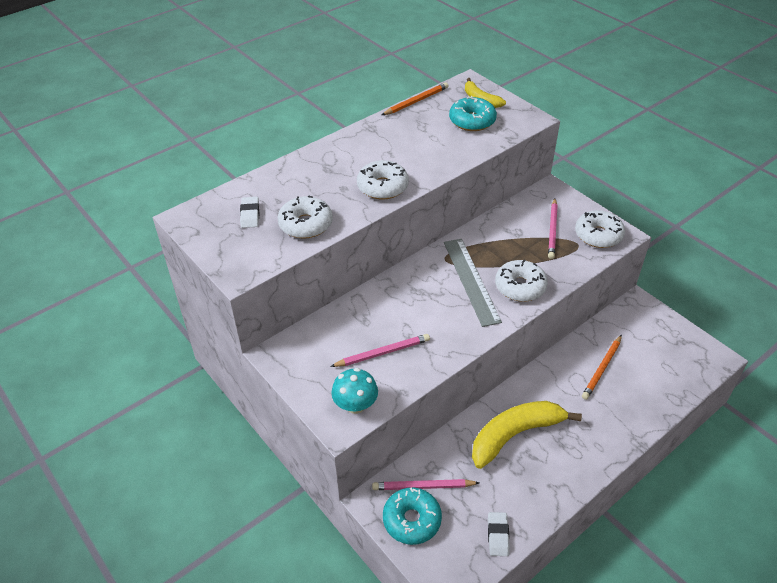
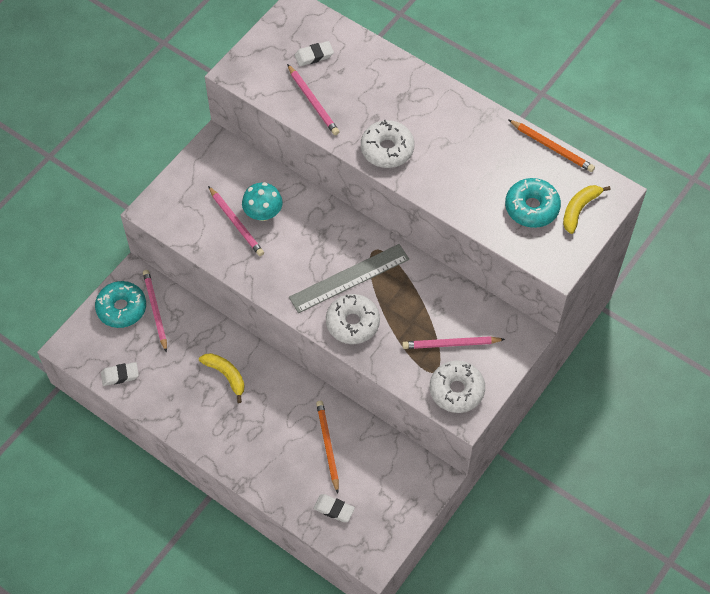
camera: 75 degrees right, 15 degrees up
(306, 224) = (313, 102): white donut -> pink pencil
(355, 405) = (173, 216): turquoise mushroom -> turquoise mushroom (263, 213)
(515, 435) = (226, 375): yellow banana -> yellow banana, size x0.55
(602, 368) = (328, 446): orange pencil -> orange pencil turned 60 degrees clockwise
(667, 376) = (334, 509): none -> white eraser

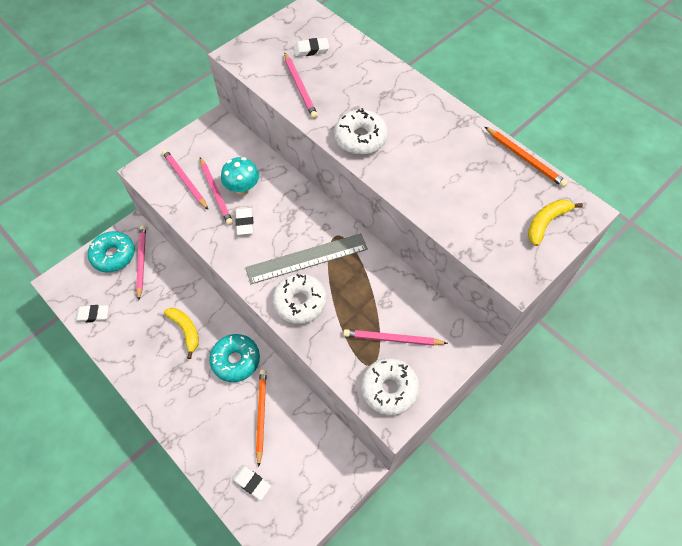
camera: 10 degrees right, 0 degrees up
(199, 214) = (185, 180): none -> pink pencil
(275, 251) = (244, 223): none -> white eraser
(531, 208) = (496, 214): turquoise donut -> turquoise donut (236, 360)

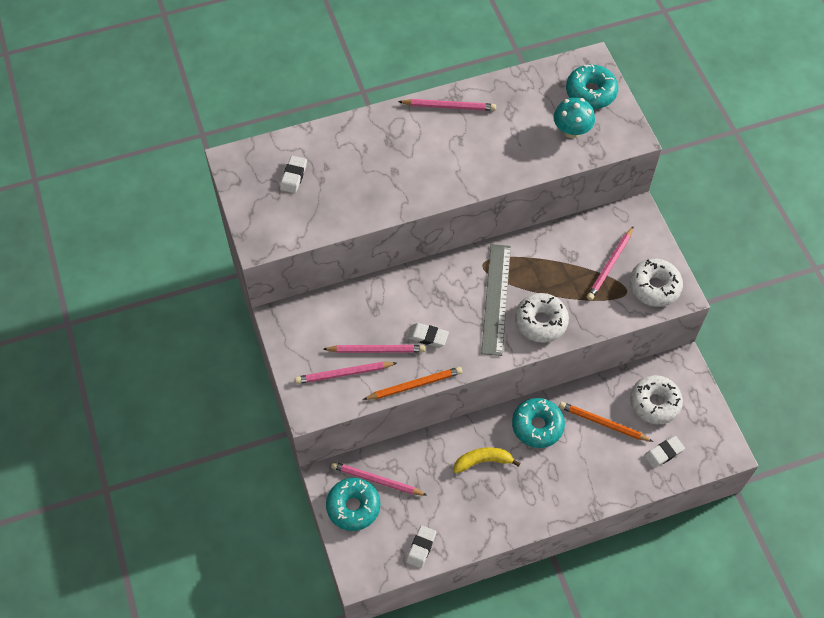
camera: 65 degrees left, 0 degrees up
(242, 187) = (382, 324): turquoise mushroom -> turquoise mushroom (571, 130)
(300, 87) = (340, 205): pink pencil -> pink pencil (449, 107)
(360, 138) = (433, 181): white donut -> white donut (654, 403)
(524, 158) = (520, 74): orange pencil -> orange pencil (414, 385)
(546, 222) = (590, 92): yellow banana -> turquoise donut

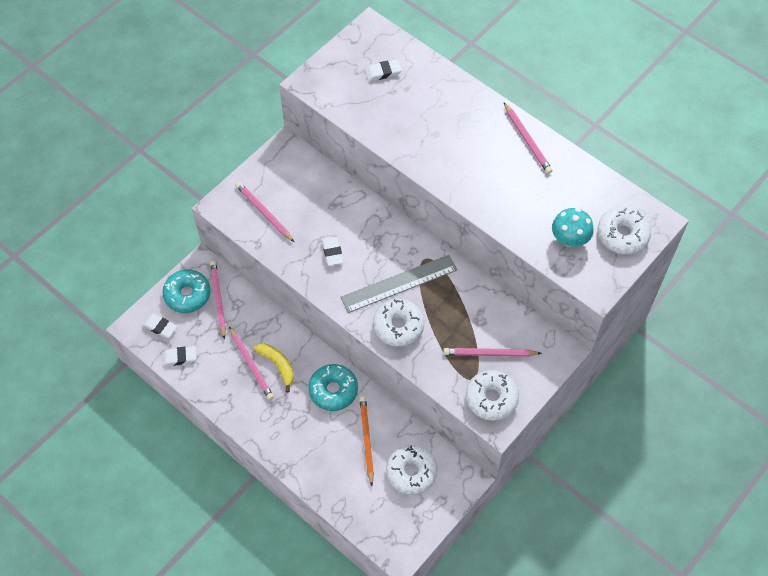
camera: 60 degrees right, 0 degrees up
(376, 350) = (298, 223): pink pencil -> pink pencil (251, 364)
(414, 385) = (283, 264): orange pencil -> none
(590, 92) = (622, 235): turquoise donut -> white donut
(663, 453) = (367, 501): white eraser -> white eraser (160, 327)

